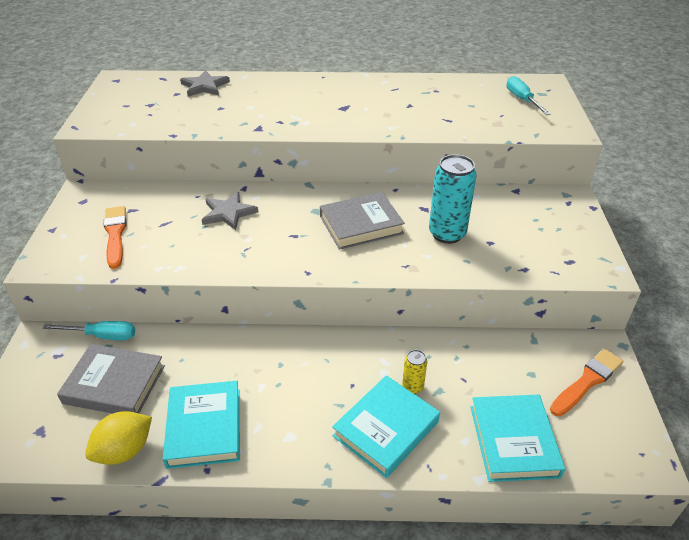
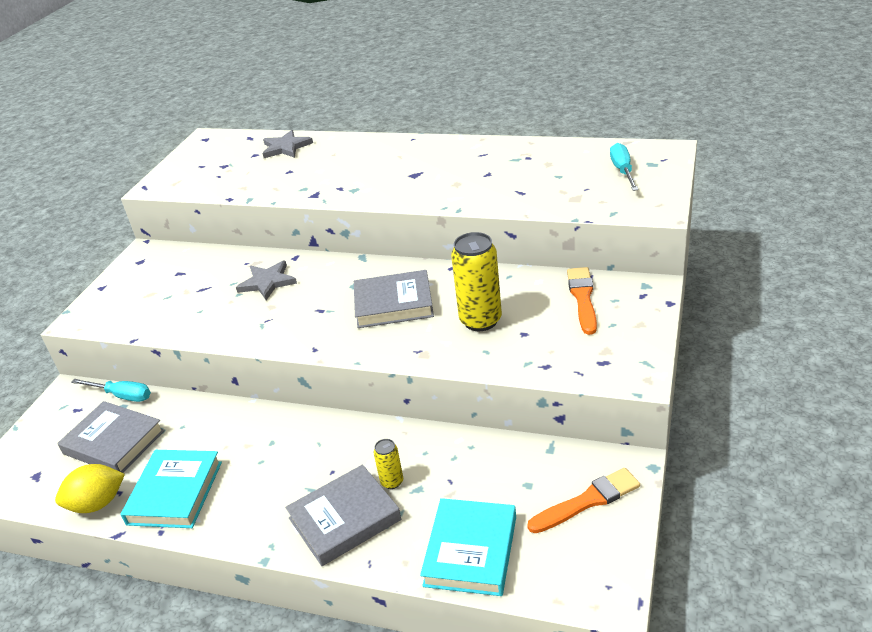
camera: 20 degrees right, 5 degrees down
(115, 234) = (154, 296): orange brush -> orange brush (582, 298)
(386, 428) = (344, 519): turquoise book -> grey book
(447, 234) = (480, 320): turquoise can -> yellow can

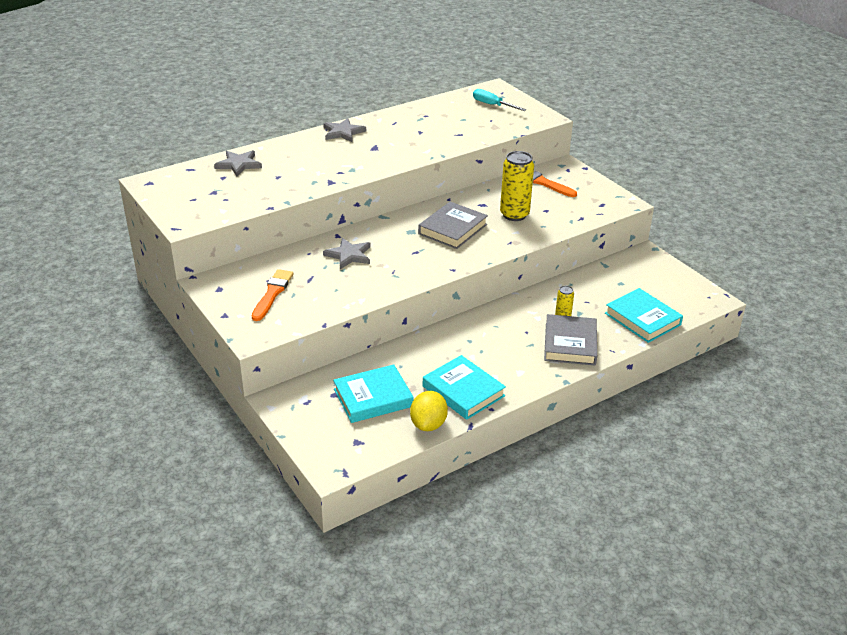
camera: 55 degrees left, 0 degrees up
(114, 442) = (373, 398): grey book -> turquoise book
(122, 395) = (324, 377): turquoise screwdriver -> none
(419, 147) = (343, 132): none -> grey star
(587, 501) = (653, 274): orange brush -> orange brush (272, 293)

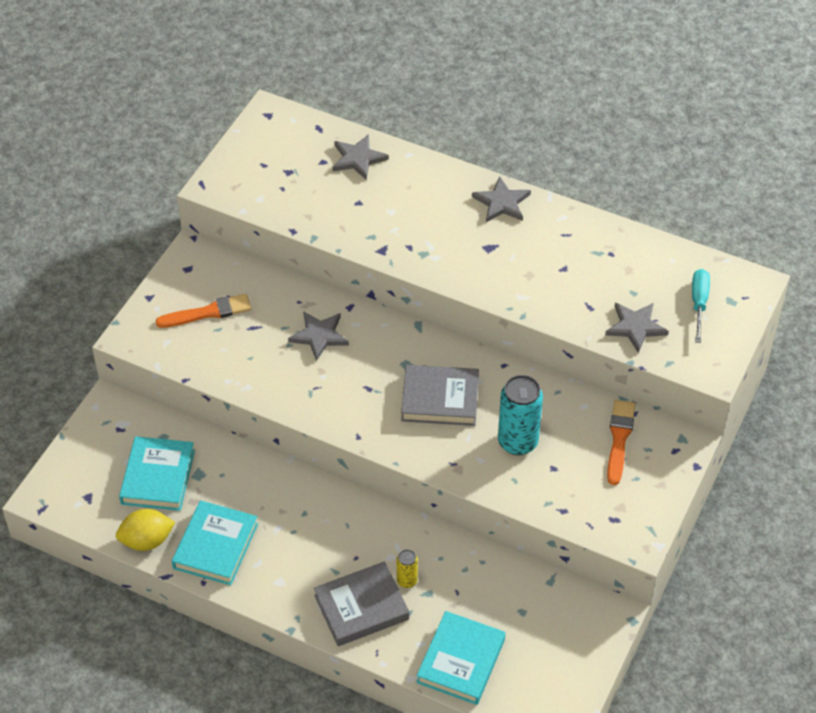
camera: 60 degrees right, 15 degrees up
(373, 398) = (158, 477): turquoise book -> turquoise book turned 60 degrees clockwise
(490, 127) = (635, 327): none -> grey star
(514, 215) = (517, 442): yellow can -> turquoise can

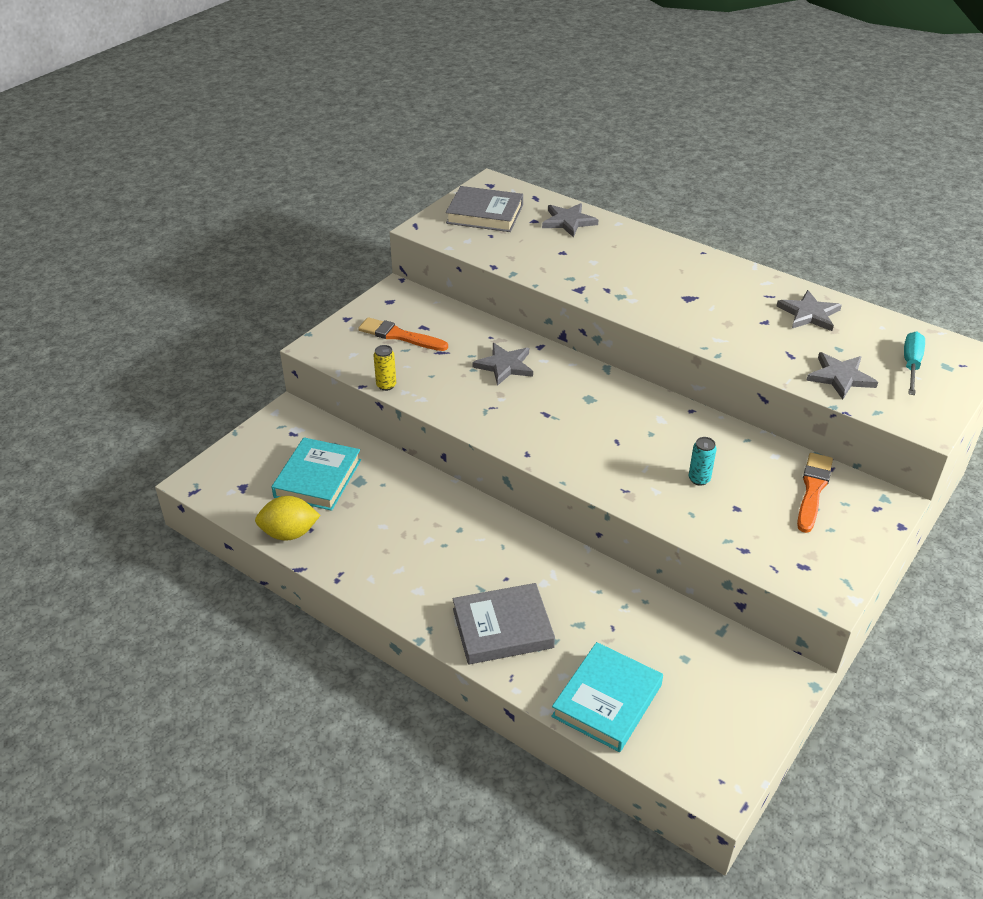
camera: 10 degrees right, 10 degrees down
(208, 312) = (399, 336): orange brush -> orange brush turned 150 degrees counterclockwise
(216, 546) = (359, 547): turquoise book -> none
(407, 581) = (558, 608): yellow can -> yellow can (386, 385)
(440, 399) = (619, 432): grey book -> grey book (485, 214)
(502, 203) = (705, 266): grey star -> grey star (809, 314)
(517, 442) = (699, 479): turquoise can -> turquoise can, size x0.50

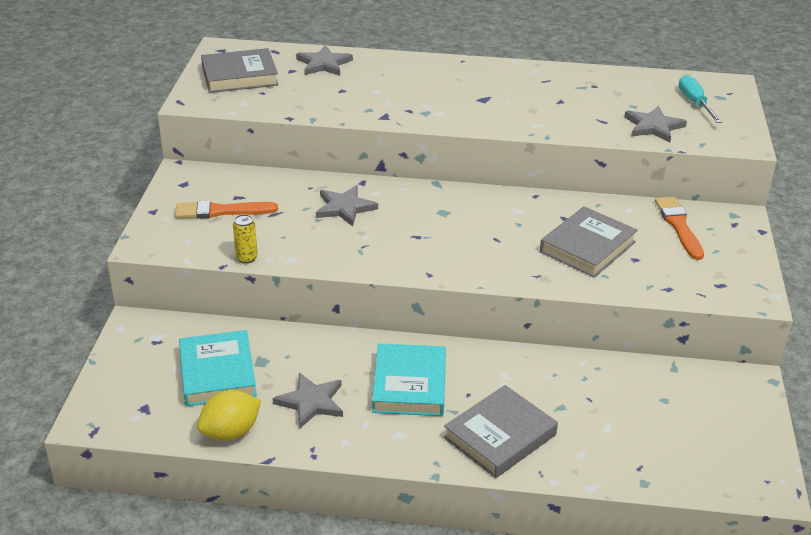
camera: 30 degrees left, 5 degrees down
(607, 700) = (633, 458): turquoise book -> turquoise book (409, 385)
(699, 479) = (587, 247): turquoise can -> grey book
(809, 314) = (588, 86): grey star -> grey star (311, 402)

